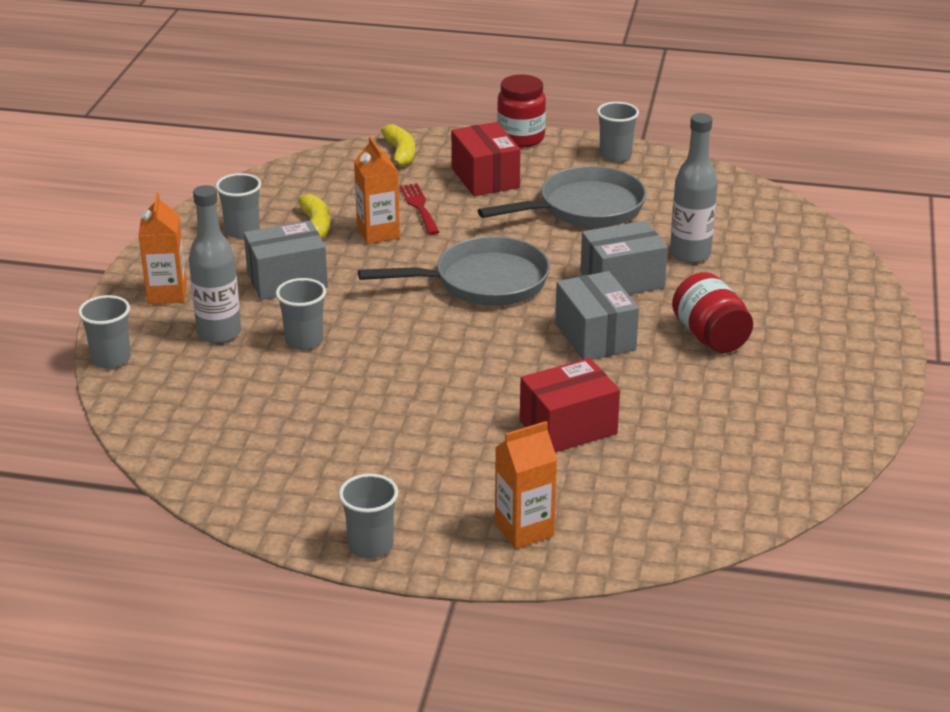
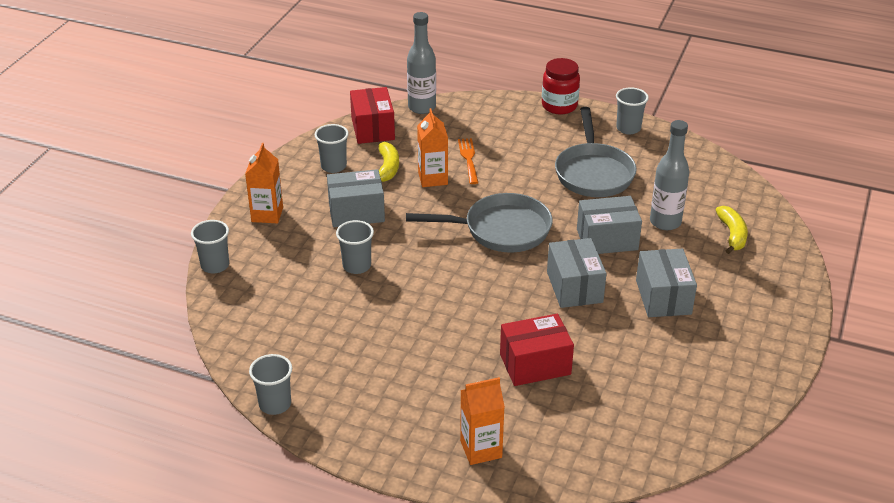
camera: 10 degrees right, 5 degrees up
(219, 333) = (297, 252): grey bottle -> grey bottle (422, 107)
(371, 546) = (364, 448): grey cup -> grey cup (275, 404)
(400, 154) = (465, 111): yellow banana -> yellow banana (732, 235)
(419, 207) = (468, 159): red fork -> orange fork
(485, 178) = (524, 138): red box -> red box (372, 129)
(584, 208) = (593, 173): grey pan -> grey pan turned 105 degrees clockwise
(710, 336) = (663, 297): red jar -> grey box

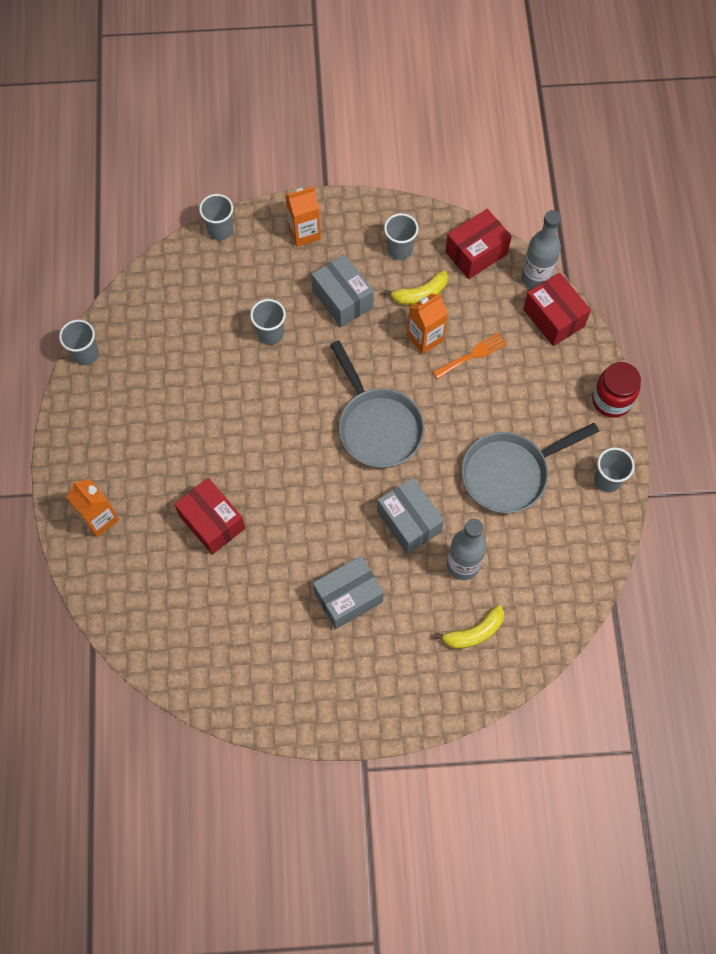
camera: 65 degrees right, 30 degrees up
(465, 110) = (553, 318): none -> red box
(574, 287) = (326, 517): grey box -> none

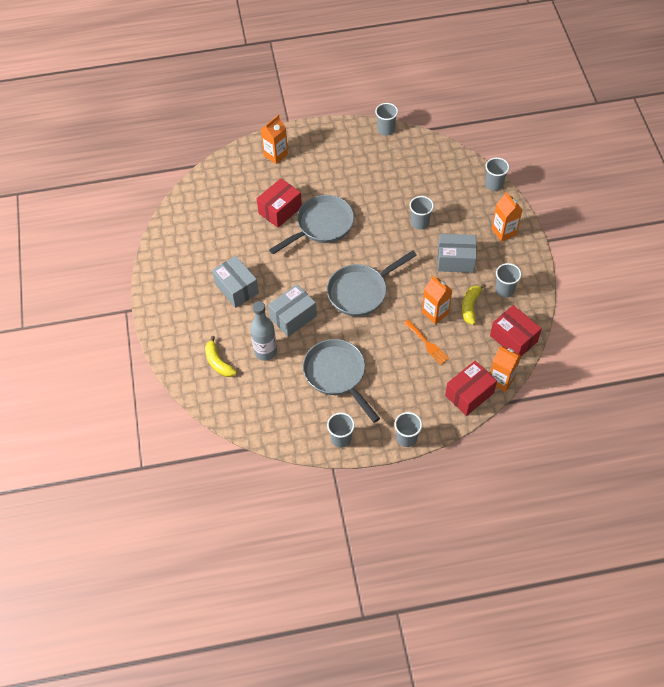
camera: 85 degrees right, 10 degrees down
(252, 465) = (321, 225): none -> grey pan
(342, 299) = (455, 260): grey box -> grey box turned 45 degrees clockwise
(420, 294) = (470, 306): yellow banana -> yellow banana turned 45 degrees clockwise
(536, 278) = (501, 380): grey bottle -> orange carton
(611, 400) = (406, 438): red jar -> grey cup

